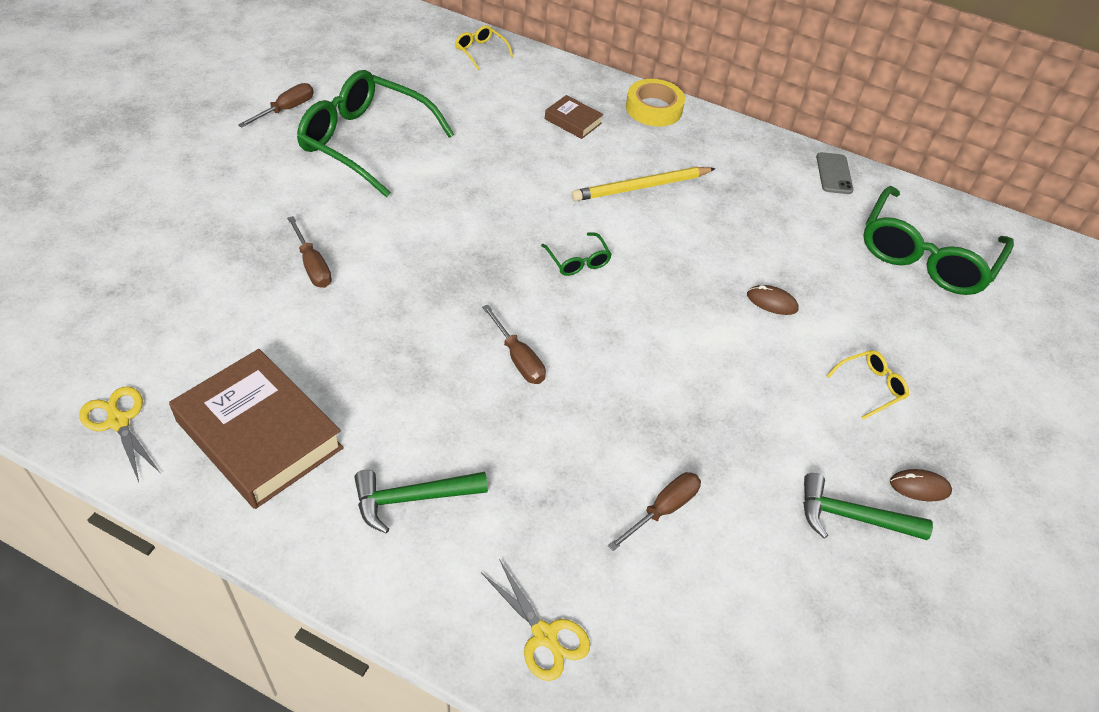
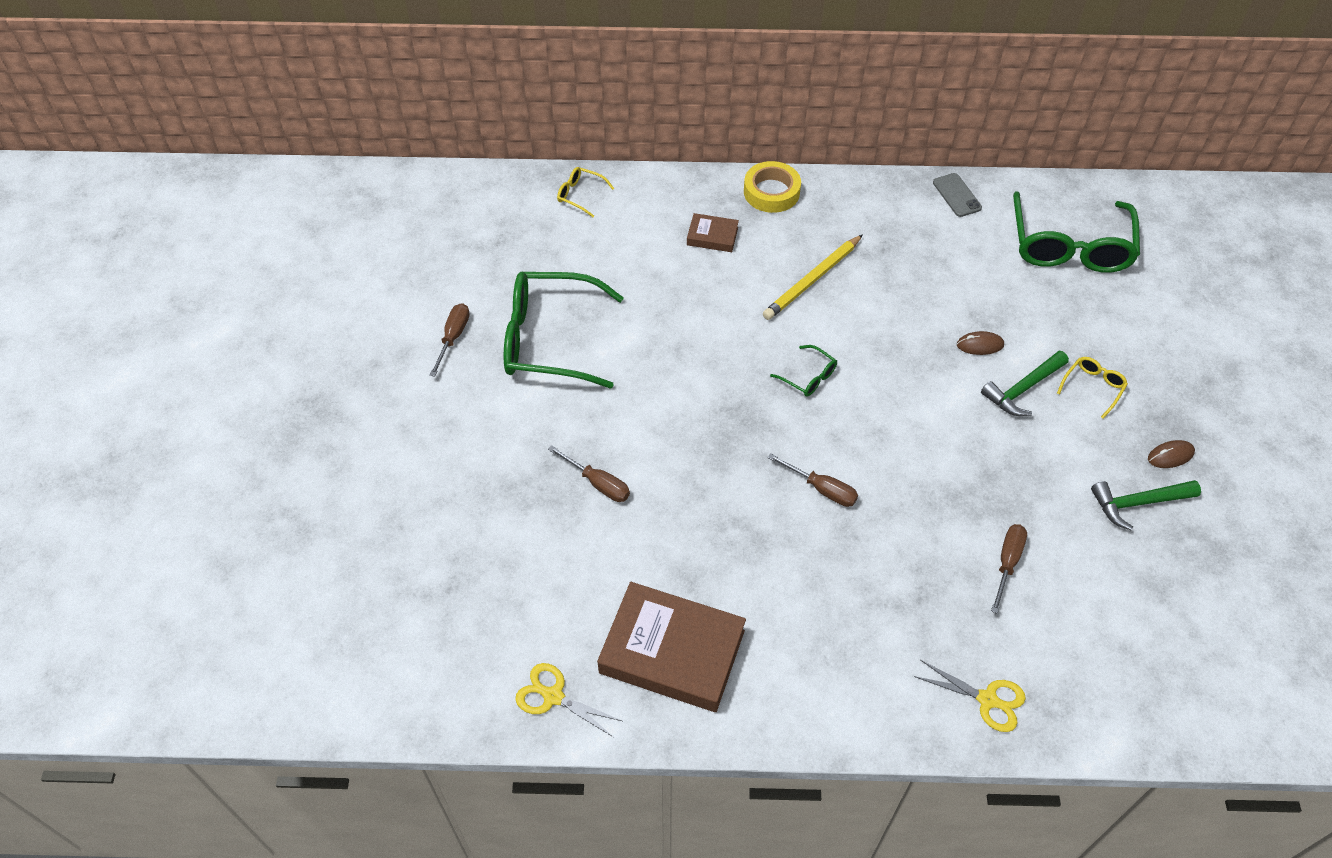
camera: 20 degrees left, 5 degrees up
(412, 498) = (824, 645): green hammer -> green hammer (1022, 389)

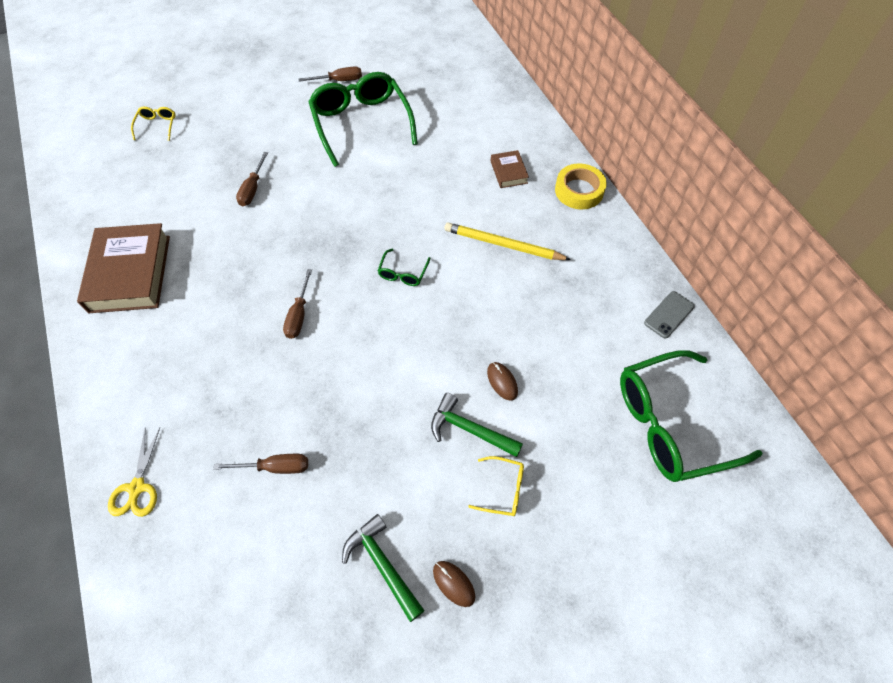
camera: 65 degrees right, 5 degrees up
(553, 696) = (82, 225): yellow scissors -> none
(580, 195) = (500, 92): yellow glasses -> yellow glasses (157, 126)

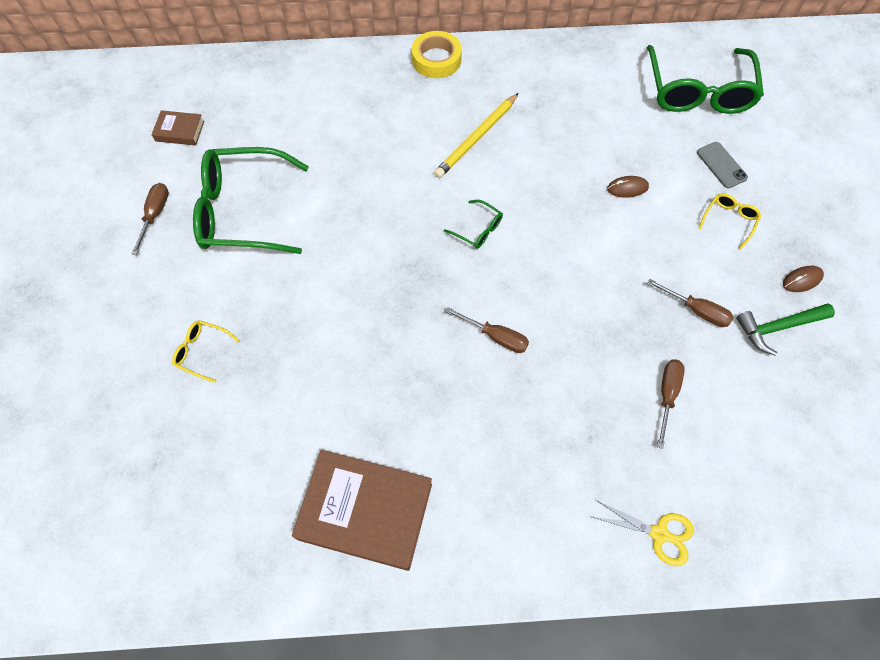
camera: 70 degrees left, 5 degrees up
(157, 126) = (112, 446): yellow glasses -> yellow glasses (202, 351)
(253, 189) = (291, 347): brown screwdriver -> brown screwdriver (696, 310)
(469, 429) = (668, 227): green hammer -> none
(508, 172) = (386, 103): brown book -> brown book (180, 131)
(669, 314) = (597, 52): grey phone -> grey phone (721, 165)

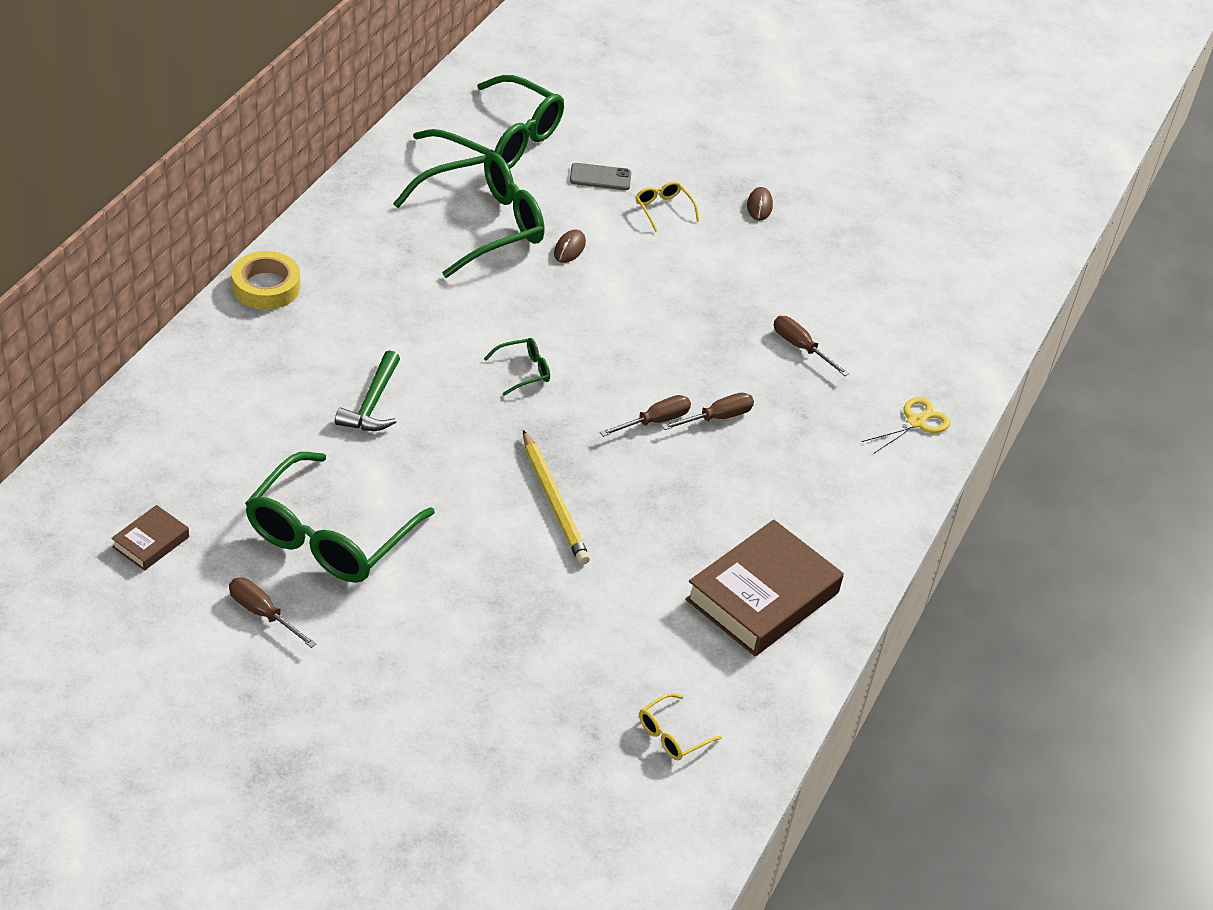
camera: 65 degrees left, 20 degrees down
(202, 351) = (489, 644): yellow glasses -> yellow glasses (672, 735)
(477, 138) = (408, 313): yellow pencil -> yellow pencil (554, 501)
(601, 129) = (483, 225): none -> green glasses
(696, 310) = (735, 283): brown screwdriver -> brown screwdriver (717, 417)
(777, 327) = (791, 247): green hammer -> green hammer (372, 403)

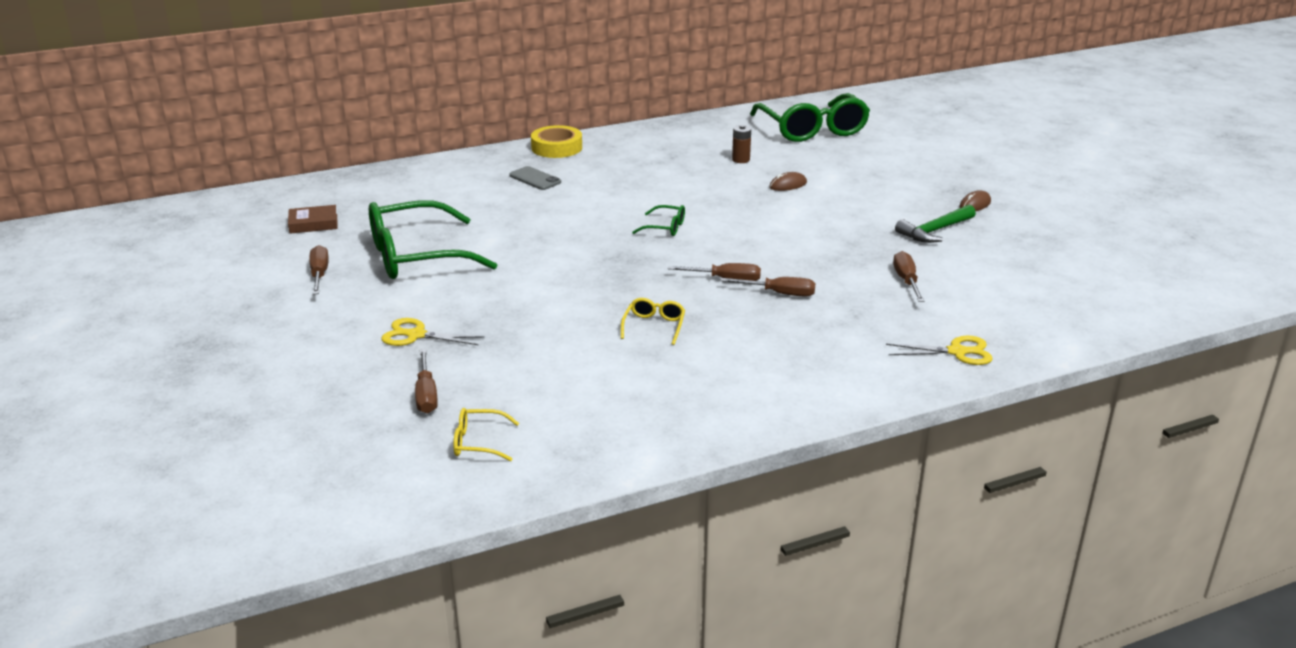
camera: 45 degrees right, 15 degrees down
(372, 403) = (540, 211): green hammer -> green hammer (934, 231)
(466, 642) = (416, 335): none -> yellow scissors
(483, 225) = (741, 160): green glasses -> brown battery
(554, 501) = (588, 292): yellow pencil -> none
(566, 708) = (426, 395): none -> brown screwdriver
(600, 177) = (861, 161): grey phone -> grey phone (535, 179)
(663, 209) = (890, 186): yellow glasses -> yellow glasses (654, 326)
(762, 596) = (670, 397): brown book -> none

